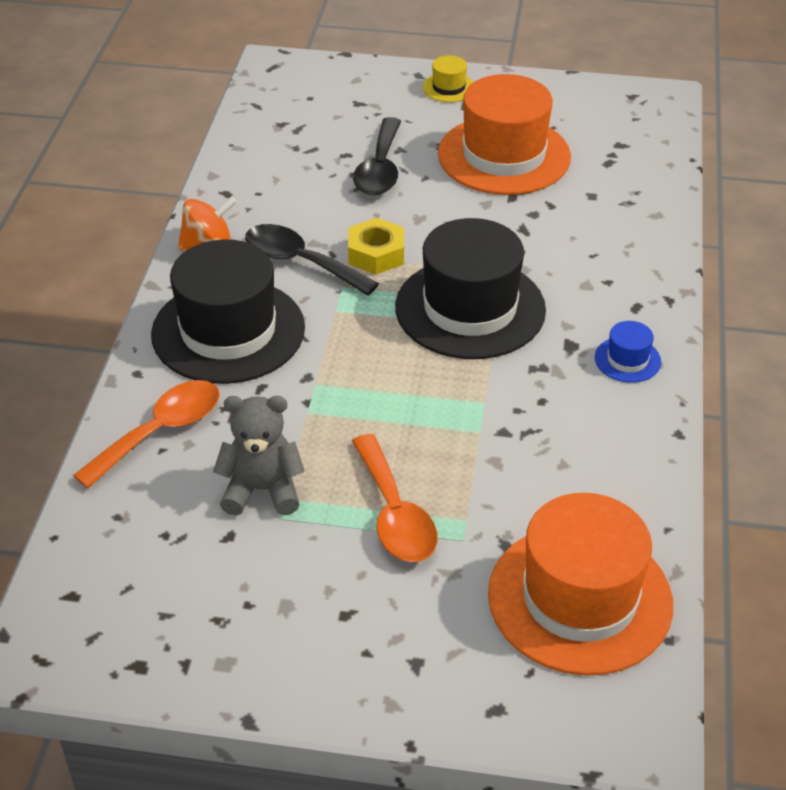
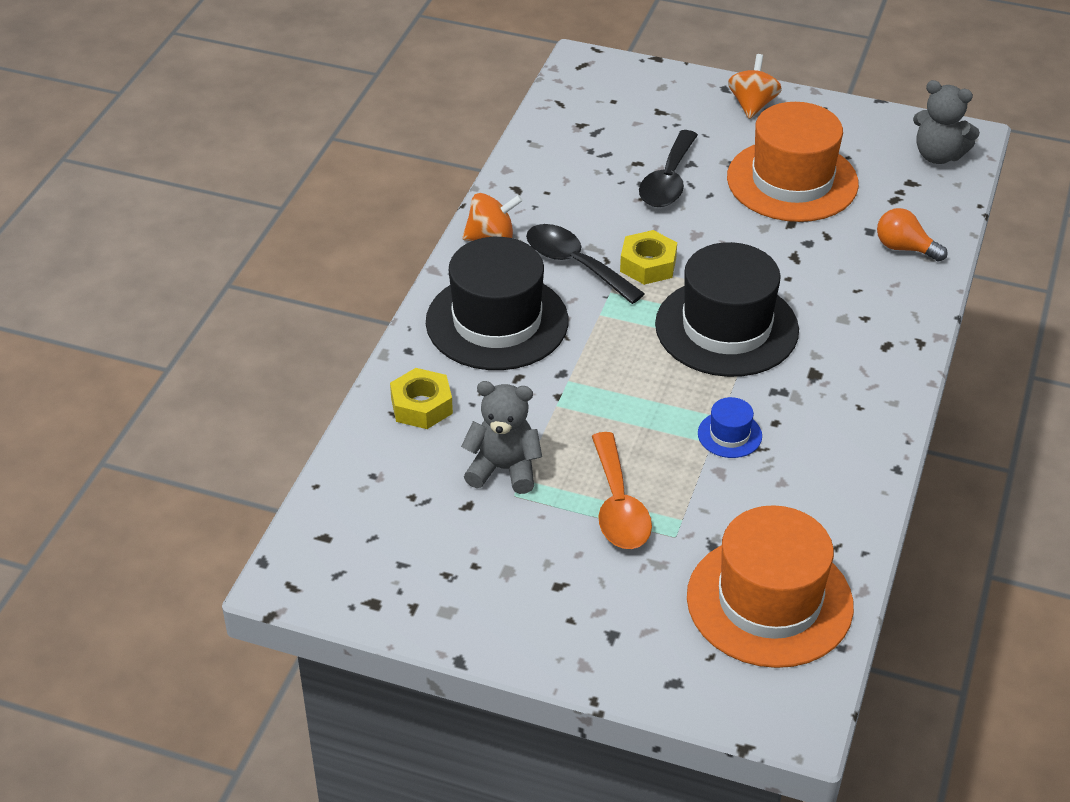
camera: 10 degrees right, 0 degrees up
(160, 432) = (421, 406): orange spoon -> yellow nut
(448, 88) = (752, 105): yellow hat -> orange spinning top
(627, 360) = (865, 394): blue hat -> blue hat (729, 435)
(630, 208) = (904, 248): none -> orange light bulb
(640, 116) = (938, 155): none -> grey teddy bear

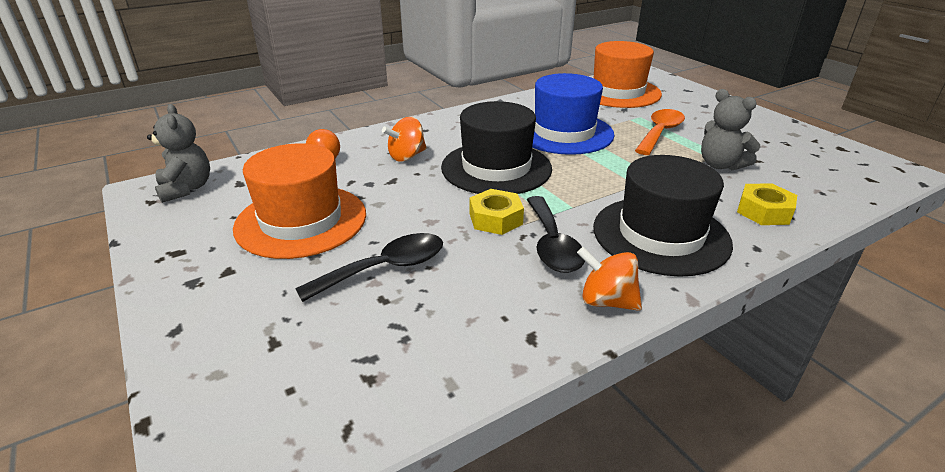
camera: 140 degrees left, 10 degrees down
(729, 435) = (564, 133): blue hat -> blue hat, size x2.36
(752, 105) = (194, 297): orange spinning top -> orange spinning top (407, 156)

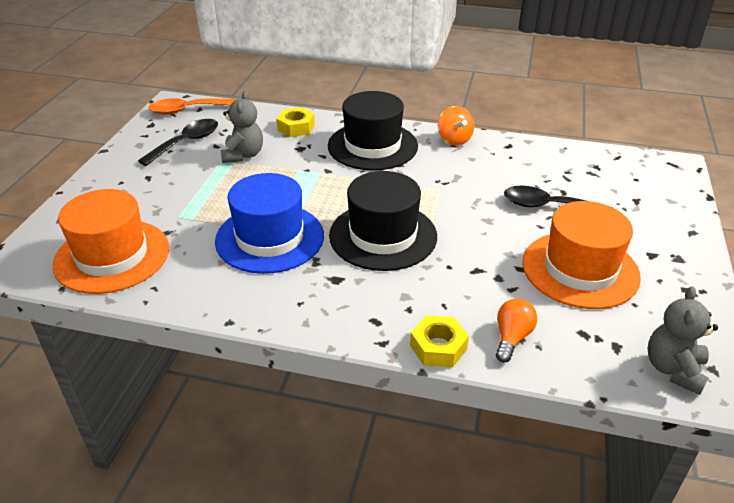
camera: 135 degrees left, 5 degrees up
(407, 156) = (435, 291): orange spinning top -> none
(495, 219) = (445, 199): yellow nut -> yellow nut (438, 347)
(552, 244) = (436, 170): black spoon -> black spoon (186, 142)
(660, 133) = (208, 195): orange spoon -> orange spoon (187, 110)

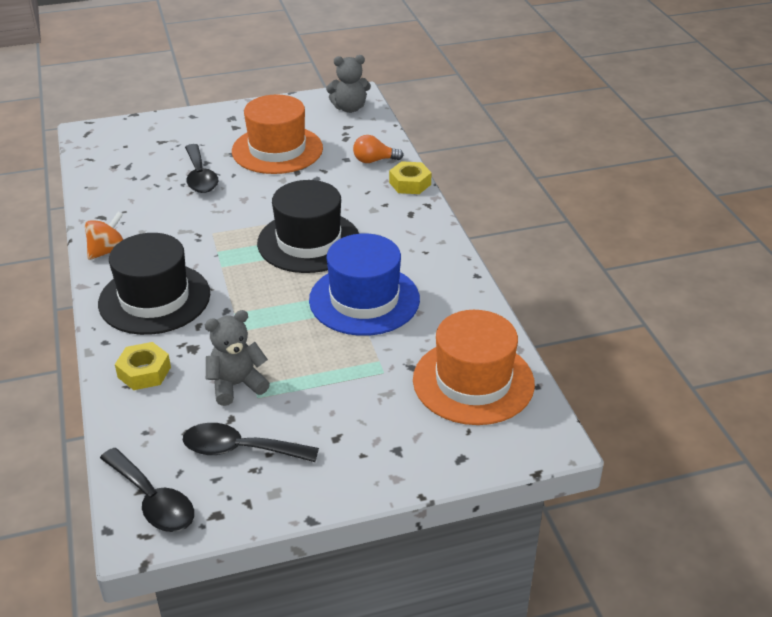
camera: 120 degrees left, 0 degrees up
(187, 110) = (153, 500): orange spoon -> black spoon

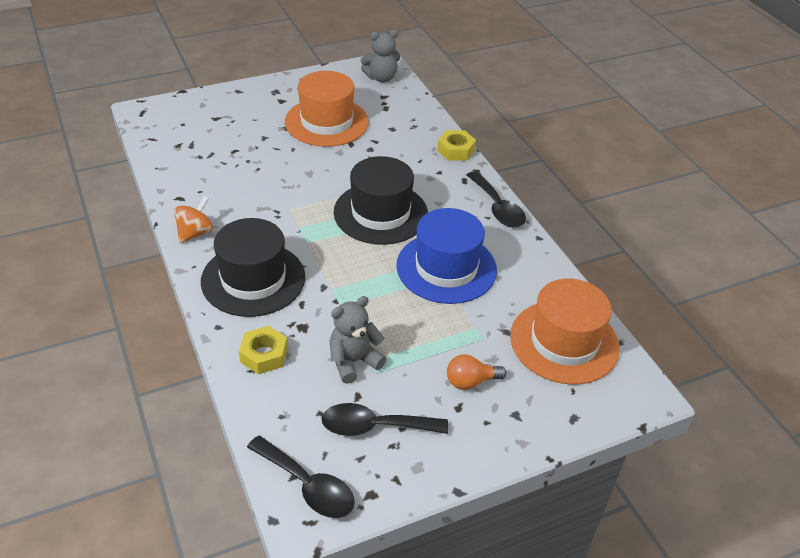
camera: 10 degrees left, 5 degrees up
(200, 176) = (262, 152): black spoon -> black spoon (497, 208)
(374, 160) = (417, 129): orange light bulb -> orange light bulb (470, 381)

